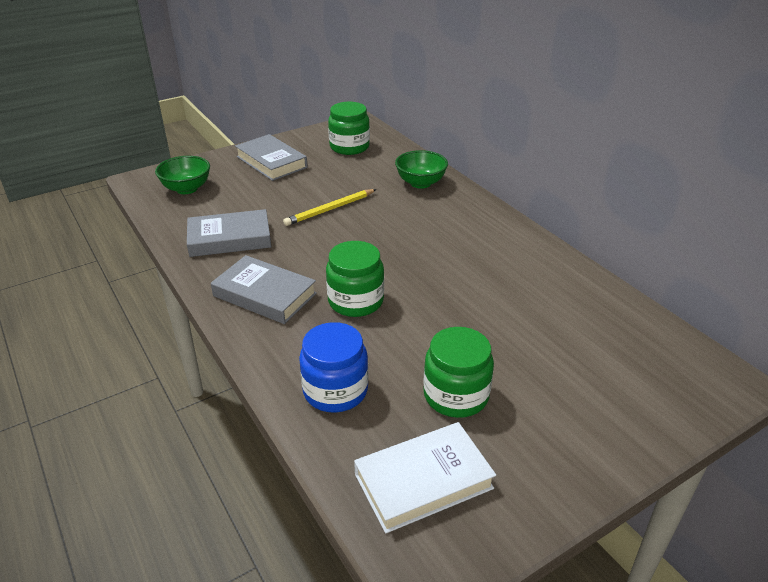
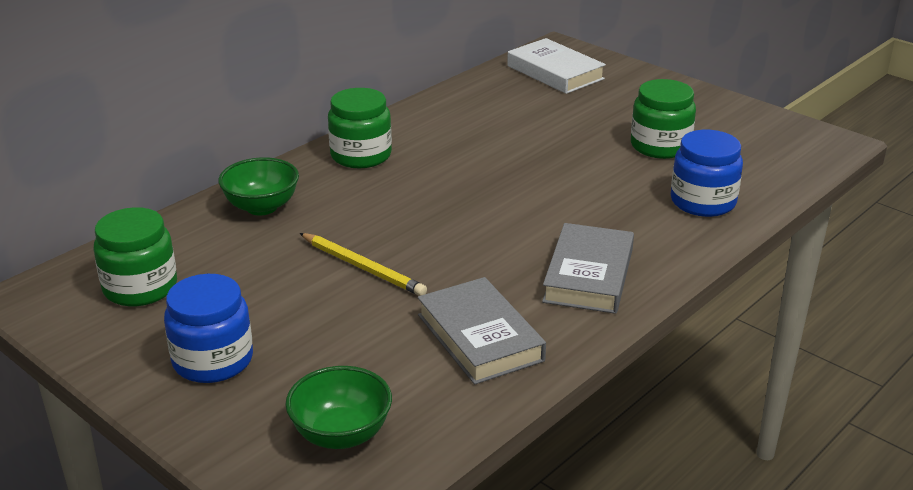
camera: 105 degrees left, 5 degrees down
(271, 162) = (213, 360): grey book -> blue jar
(355, 301) = (561, 213): green jar -> green jar (361, 155)
(423, 481) = (762, 150): white book -> white book (555, 72)

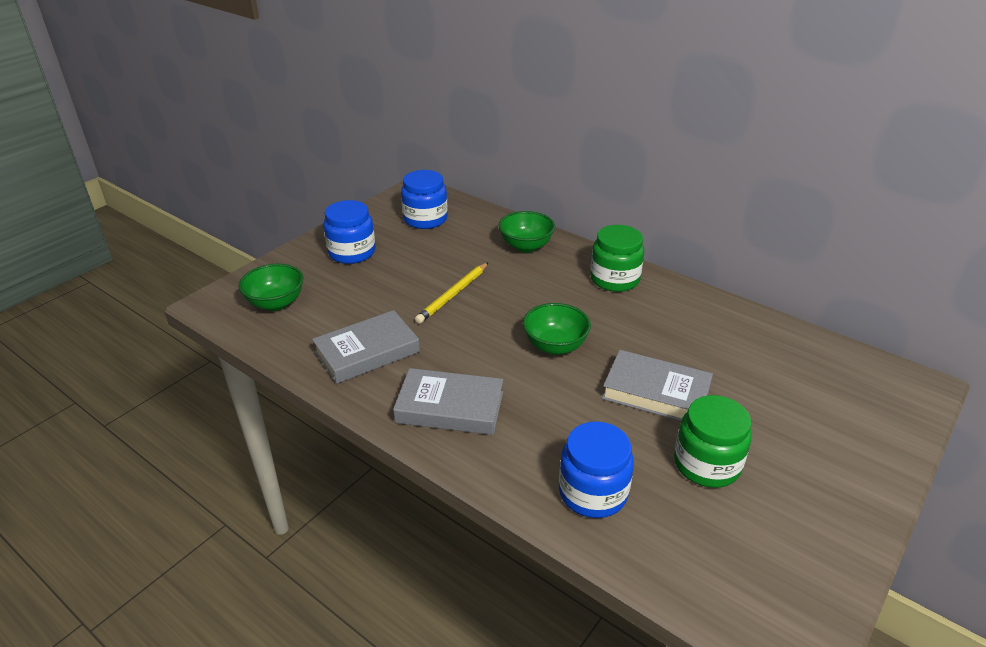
camera: 85 degrees right, 5 degrees up
(140, 287) = (425, 219): green jar -> blue jar
(484, 203) = (555, 346): none -> green bowl
(555, 72) = (848, 384): white book -> none
(565, 156) = (656, 392): none -> grey book

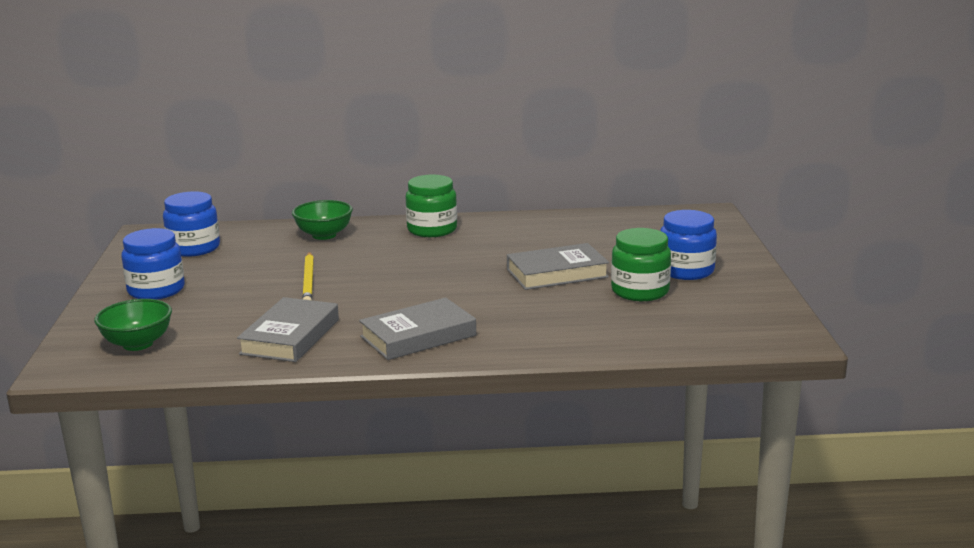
camera: 40 degrees left, 15 degrees down
(555, 346) = (446, 278): green bowl -> none
(593, 492) = (590, 331): blue jar -> blue jar (686, 271)

